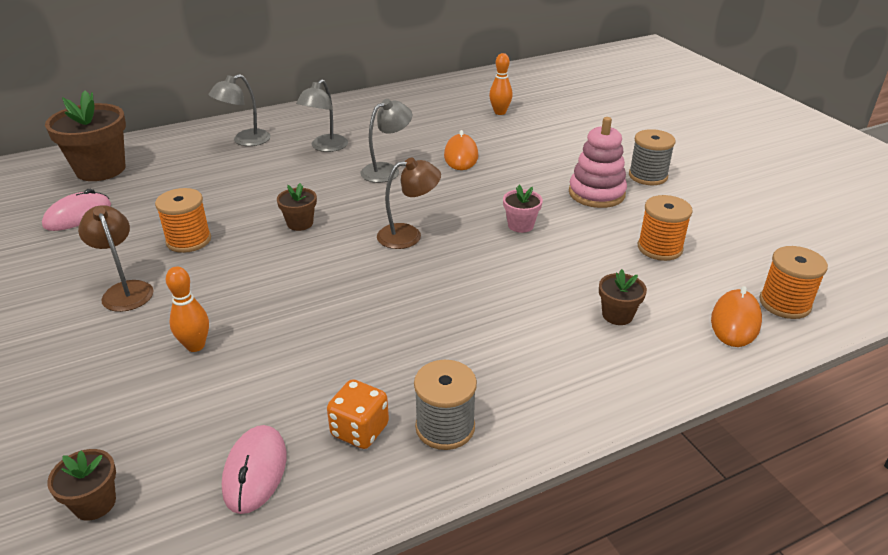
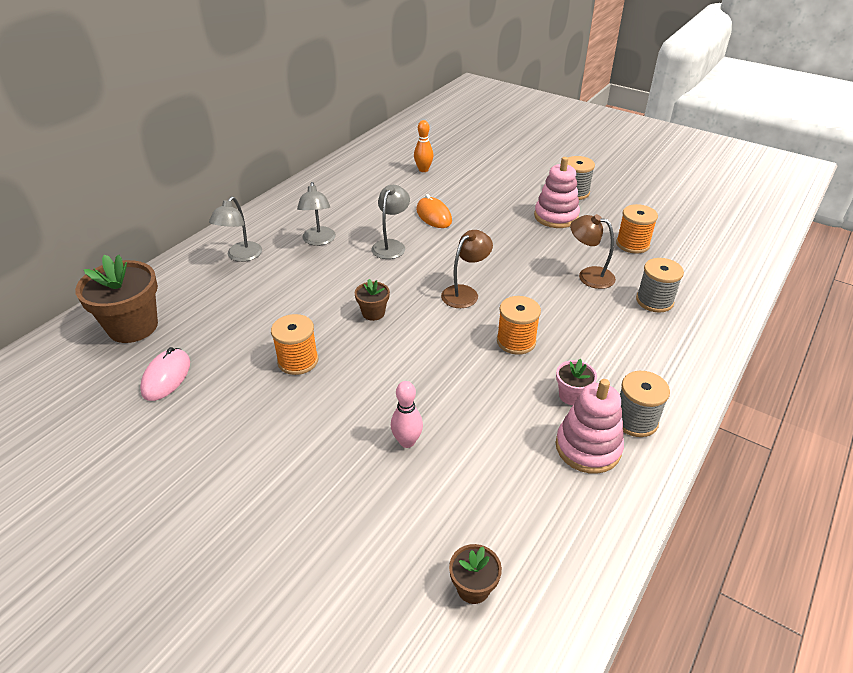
camera: 30 degrees left, 5 degrees up
(125, 290) = (295, 423): brown lamp -> brown lamp (589, 275)
(195, 346) = (407, 441): orange bowling pin -> pink bowling pin
(255, 471) = (554, 508): pink mouse -> none
(360, 430) = (588, 447): orange dice -> pink stacking toy
(520, 225) = (532, 258): pink flower pot -> pink flower pot (572, 395)
(617, 315) = (654, 301): brown flower pot -> grey spool
(735, 321) = (719, 279): orange mouse -> none
(784, 303) = (732, 257): orange spool -> orange spool (516, 341)

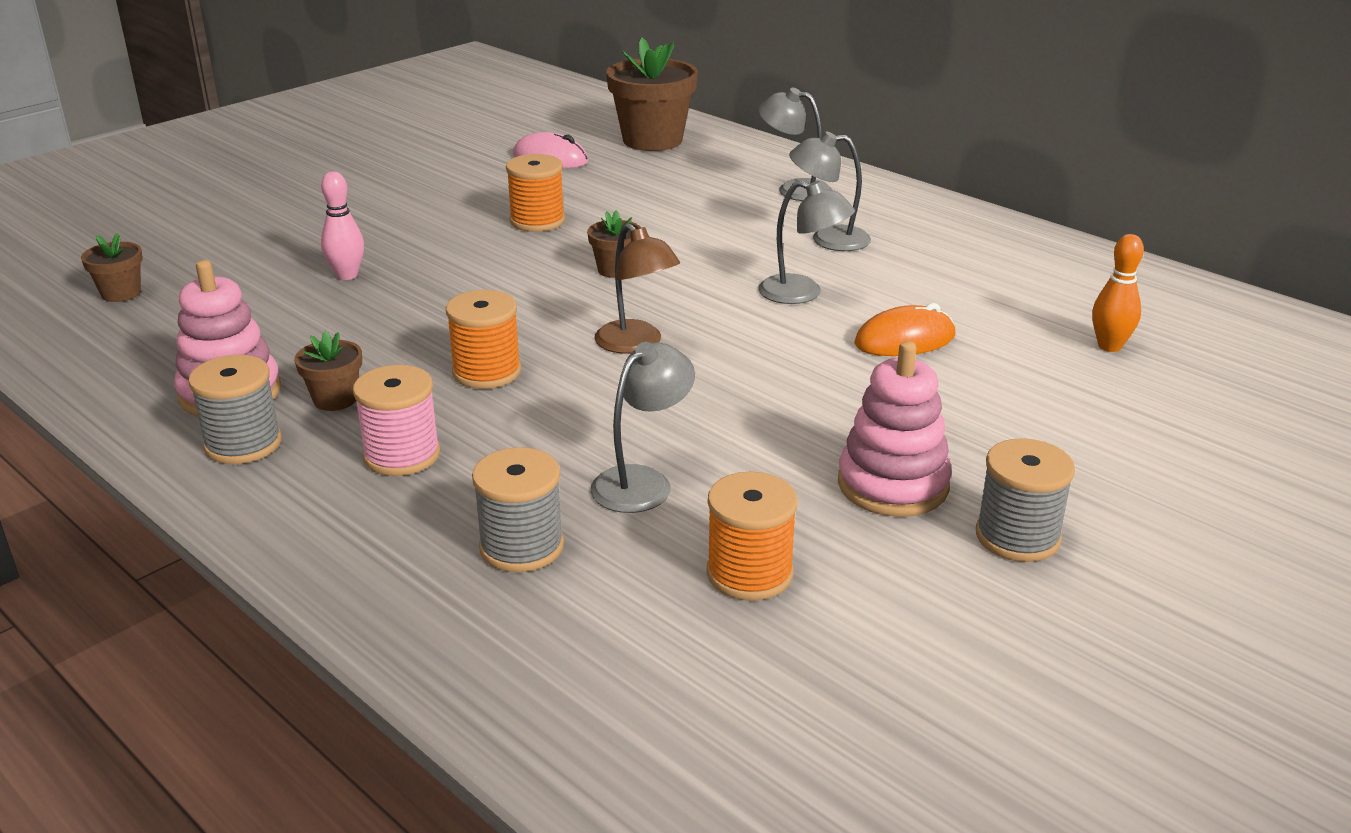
camera: 100 degrees right, 10 degrees down
(572, 395) = (335, 399): pink flower pot -> brown flower pot
(589, 275) = (642, 482): brown lamp -> grey lamp
(610, 353) = (402, 455): none -> pink spool

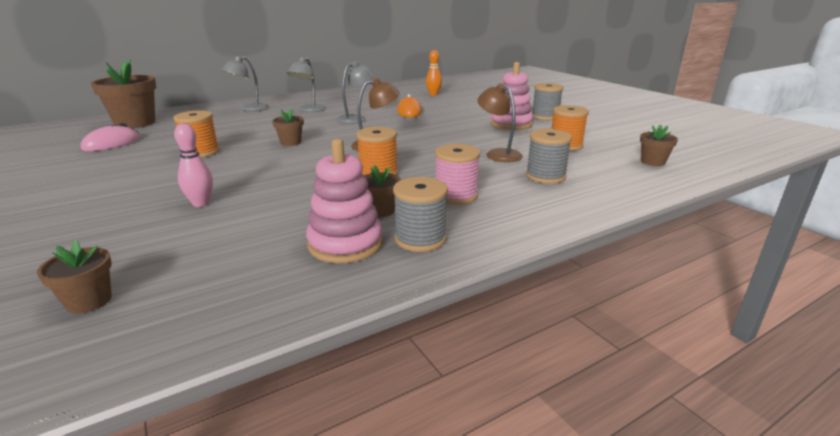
camera: 75 degrees left, 5 degrees down
(642, 482) = (498, 154): grey lamp -> brown lamp
(676, 718) = (653, 162): none -> brown flower pot

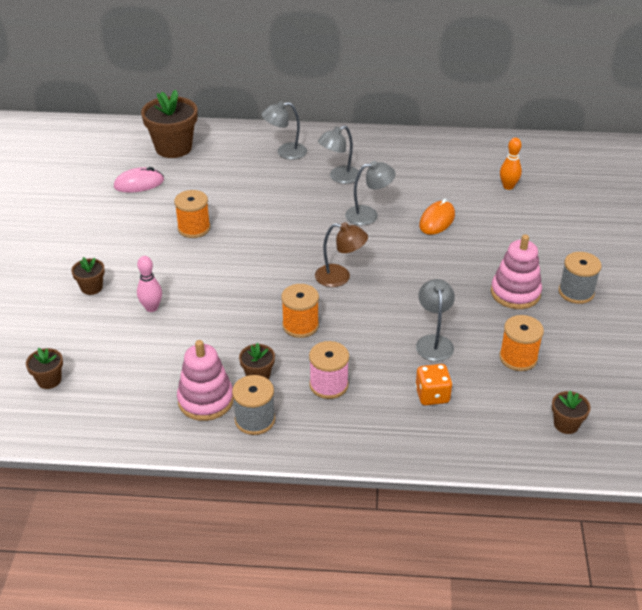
camera: 35 degrees right, 15 degrees up
(290, 142) = (273, 240): brown flower pot -> brown flower pot (91, 287)
(498, 154) = (433, 342): brown lamp -> grey lamp
(545, 176) = (432, 395): grey spool -> orange dice

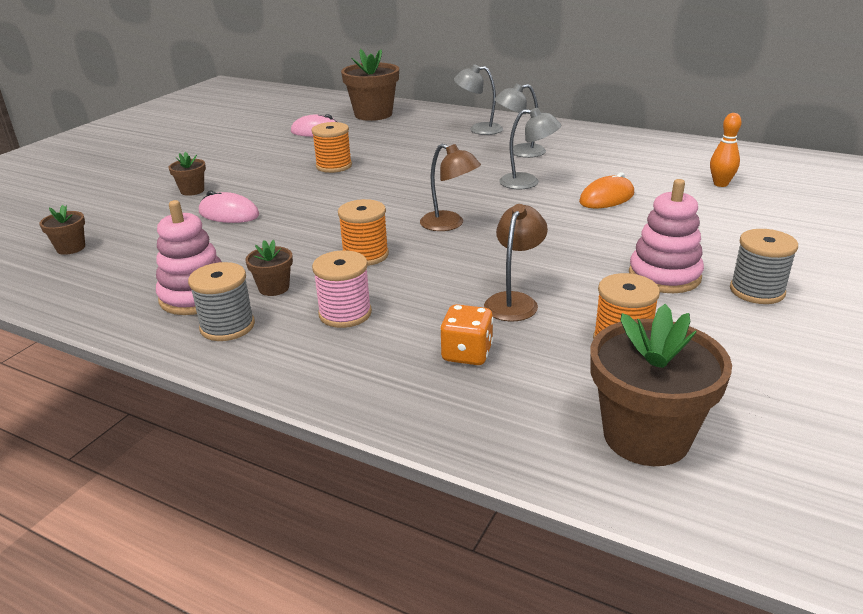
camera: 25 degrees right, 10 degrees down
(151, 308) = (229, 214): pink bowling pin -> pink mouse
(433, 342) = (514, 301): grey lamp -> brown lamp
(566, 424) = (646, 436): brown flower pot -> brown flower pot, size x2.04

